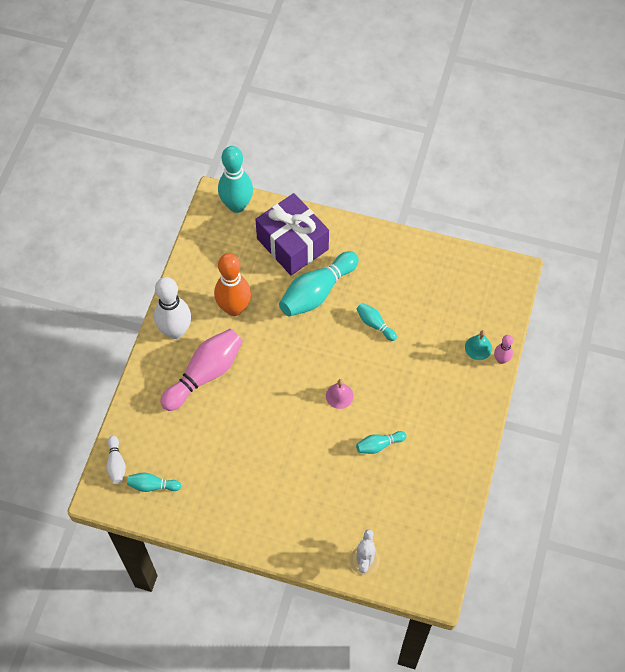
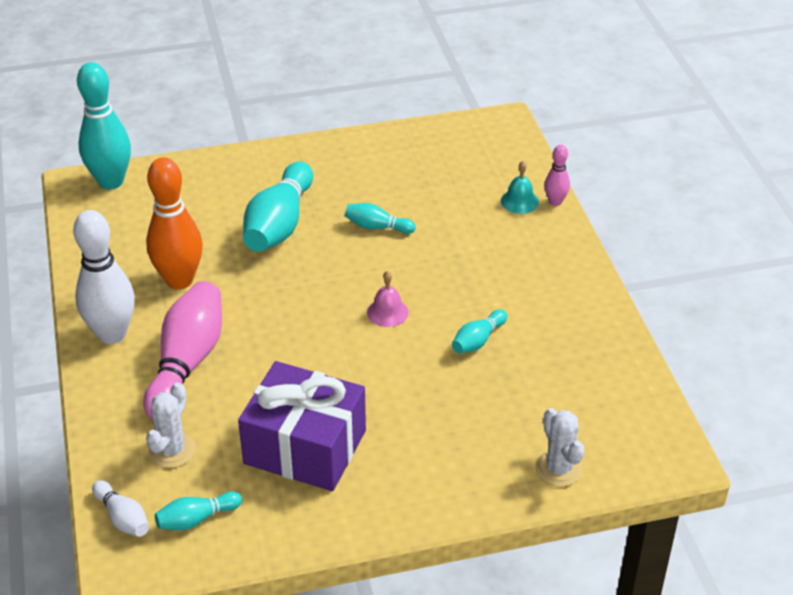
camera: 30 degrees left, 20 degrees down
(164, 432) = (172, 450): none -> white cactus
(292, 244) = (212, 191): purple gift -> purple gift (305, 447)

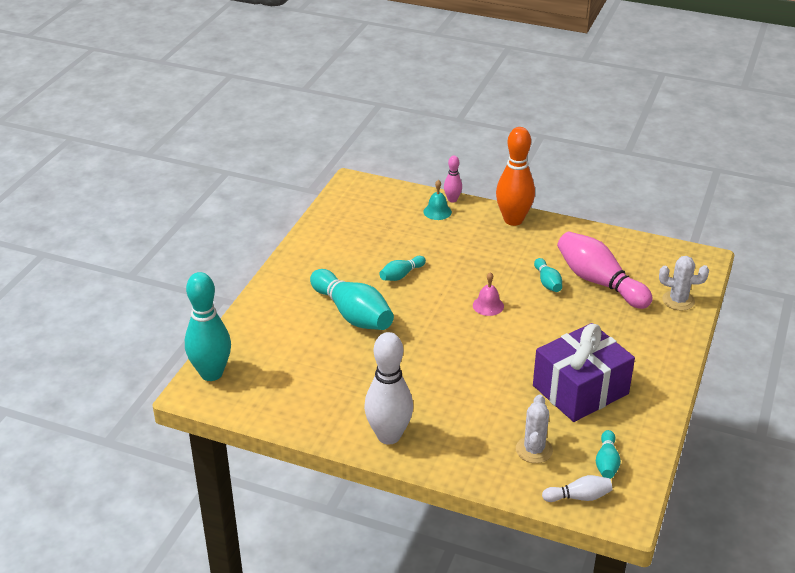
camera: 55 degrees left, 5 degrees down
(172, 450) = (534, 450): white cactus -> white cactus turned 45 degrees clockwise
(179, 280) = (363, 382): orange bowling pin -> orange bowling pin (513, 220)
(187, 363) = (454, 411): pink bowling pin -> pink bowling pin (599, 282)

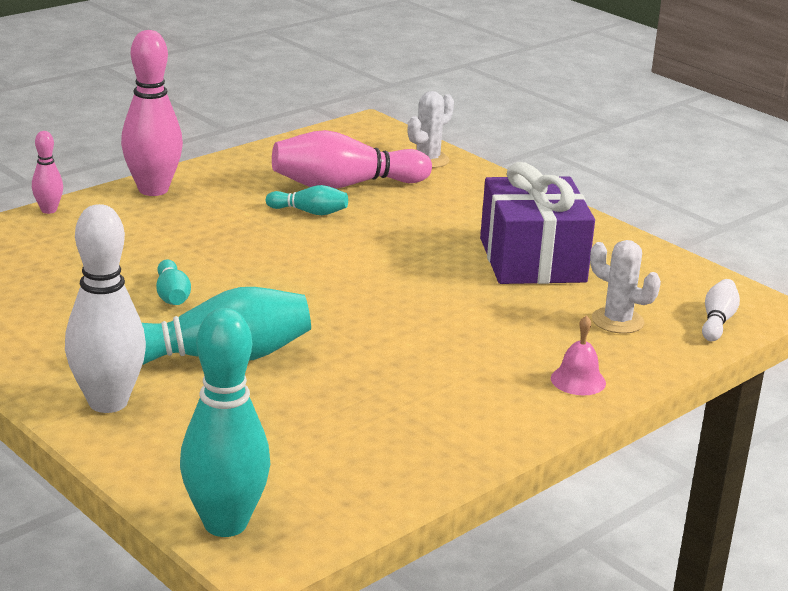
camera: 65 degrees left, 10 degrees down
(389, 436) = (513, 409): white bowling pin -> white bowling pin (108, 402)
(437, 212) = (61, 228): turquoise bell -> none
(488, 305) = (312, 260): pink bell -> pink bell (578, 380)
(513, 220) = (153, 190): orange bowling pin -> pink bowling pin
(606, 462) = (670, 287): turquoise bowling pin -> none

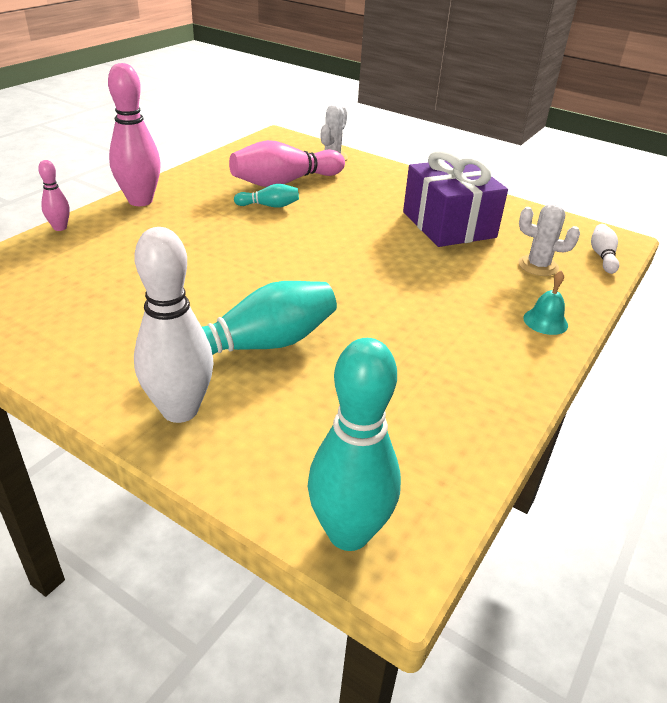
camera: 15 degrees left, 10 degrees up
(172, 295) = (193, 292): turquoise bowling pin -> none
(578, 380) = (545, 321): pink bell -> turquoise bell

